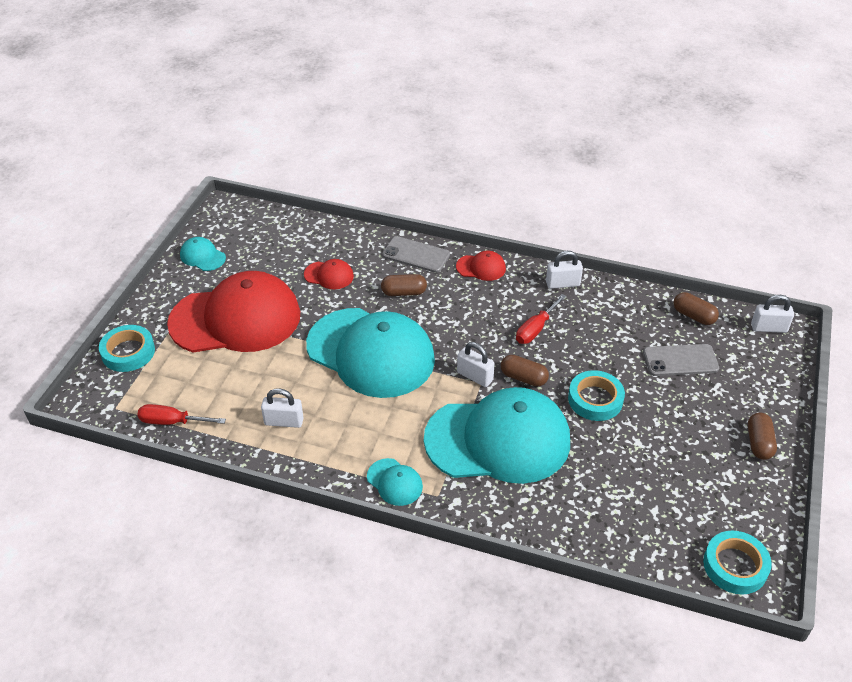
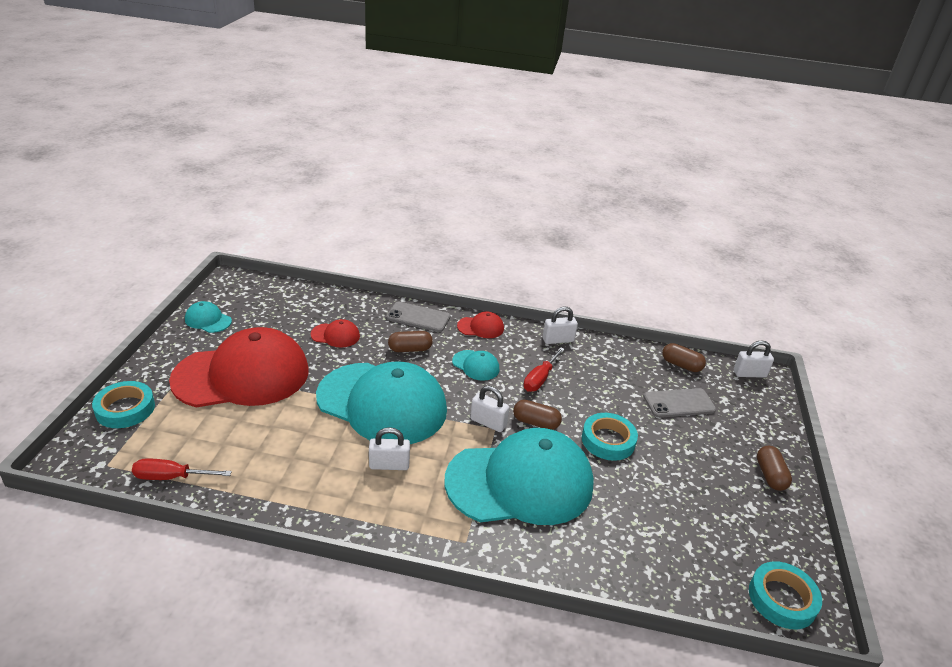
camera: 10 degrees left, 10 degrees down
(284, 421) = (295, 472): white padlock -> white padlock (389, 465)
(394, 482) = (418, 530): turquoise cap -> turquoise cap (476, 365)

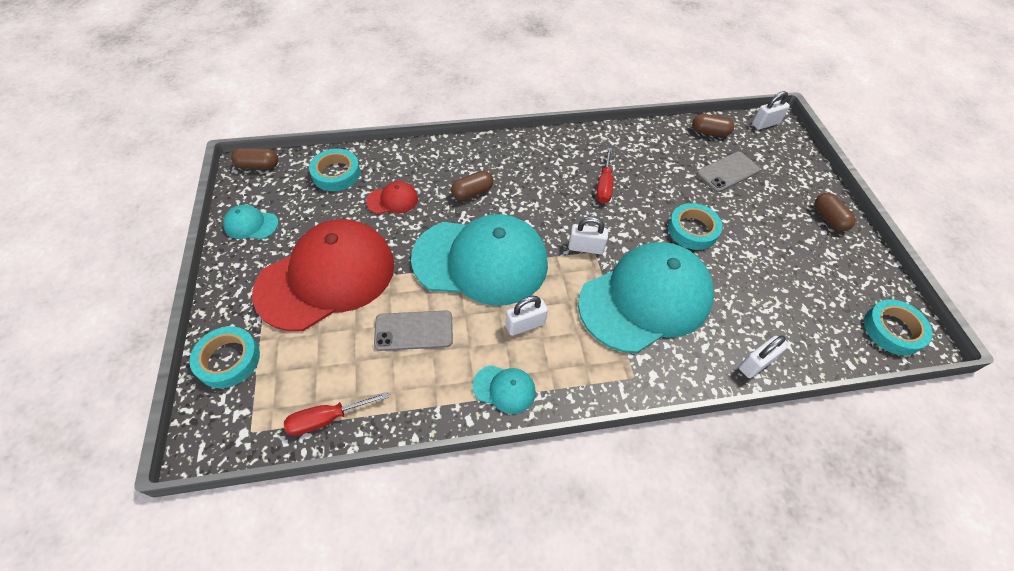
camera: 20 degrees left, 20 degrees up
(301, 303) = (336, 173): none -> turquoise tape
(418, 317) = (459, 154): grey phone -> grey phone (414, 331)
(476, 365) = (541, 190): turquoise cap -> turquoise cap (504, 389)
(480, 327) = (522, 147): red cap -> none
(536, 422) = (625, 233): brown capsule -> brown capsule (258, 166)
(558, 340) = (597, 139): white padlock -> white padlock (755, 364)

